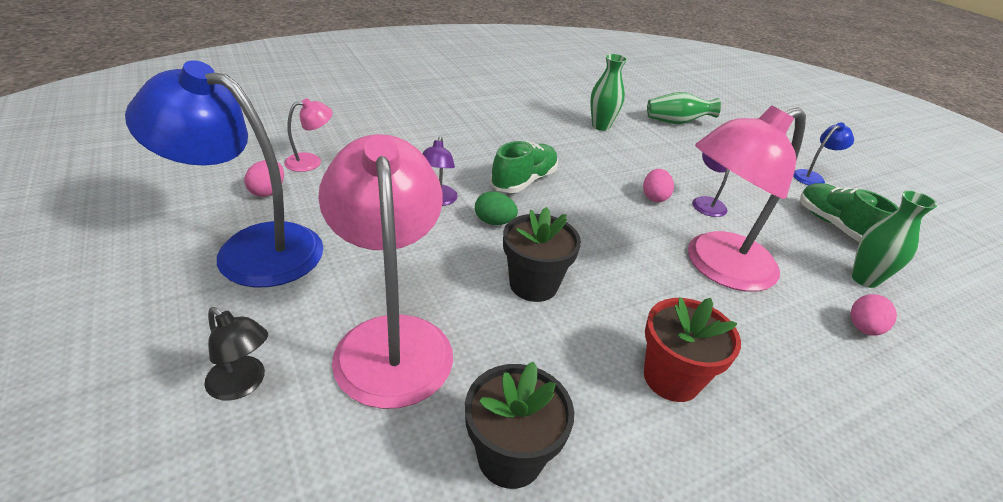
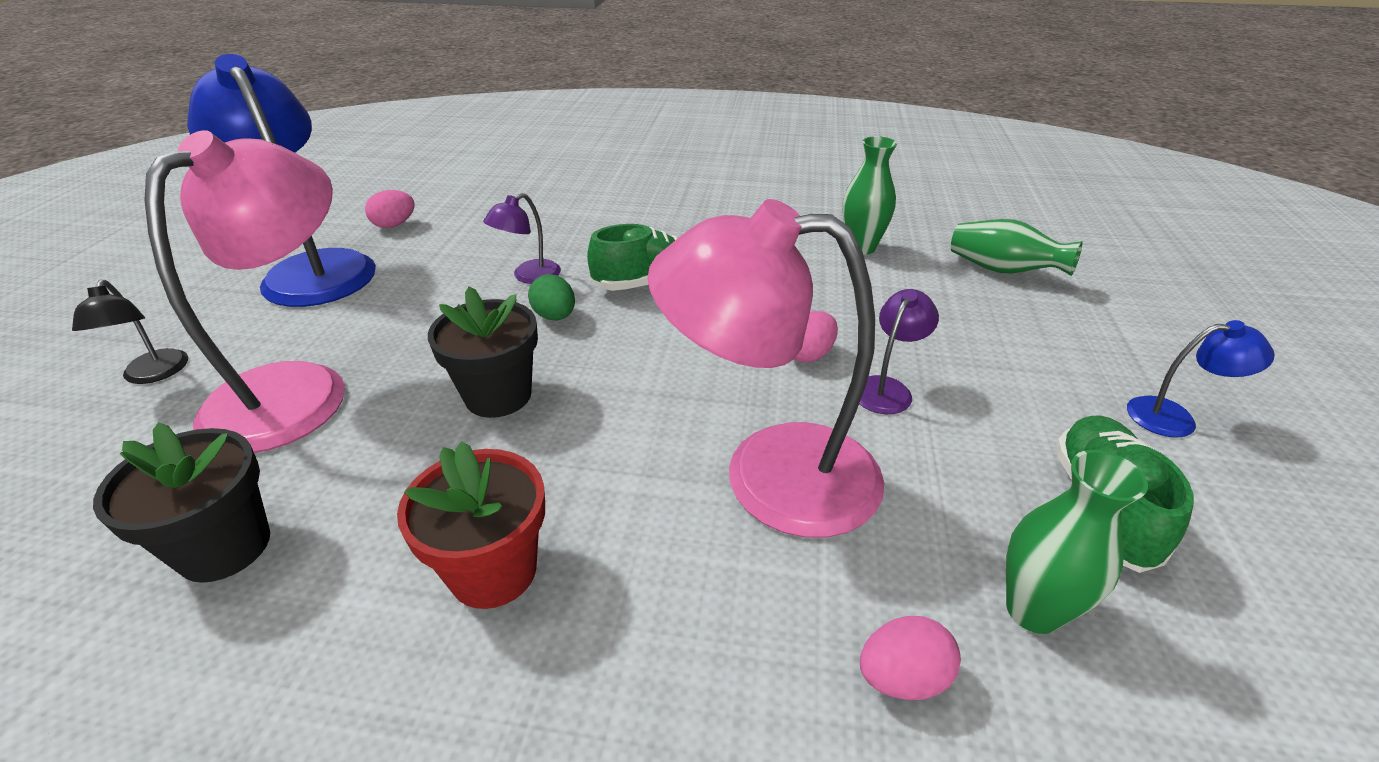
camera: 40 degrees right, 0 degrees up
(311, 161) = (467, 208): pink lamp -> none

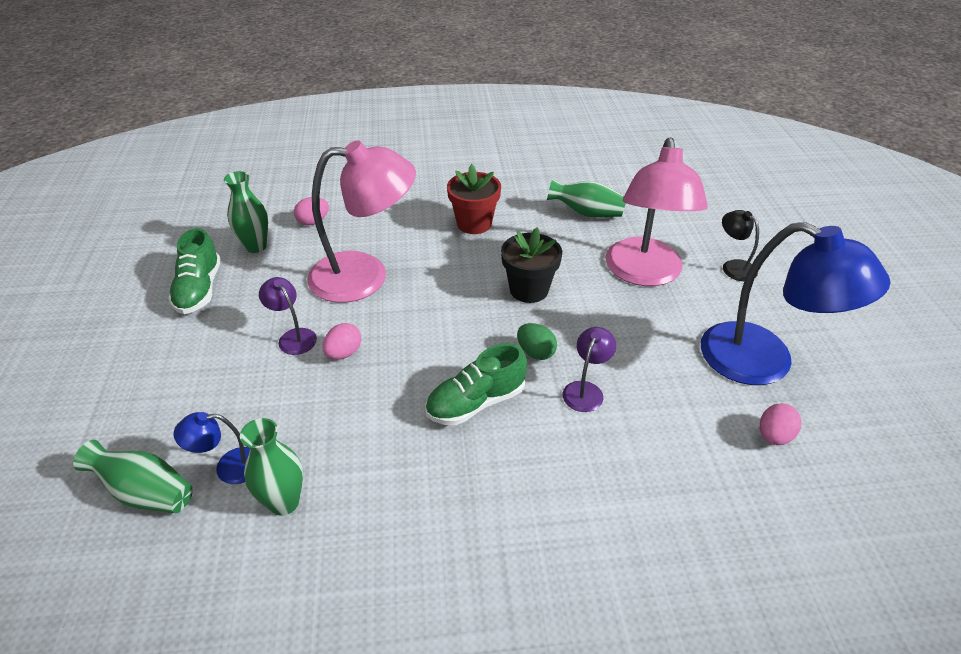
camera: 165 degrees right, 5 degrees up
(224, 547) = (586, 213): black flower pot -> green vase
(887, 388) = (293, 337): purple lamp -> purple lamp turned 120 degrees clockwise
(1174, 418) = (115, 349): blue lamp -> blue lamp (229, 467)

